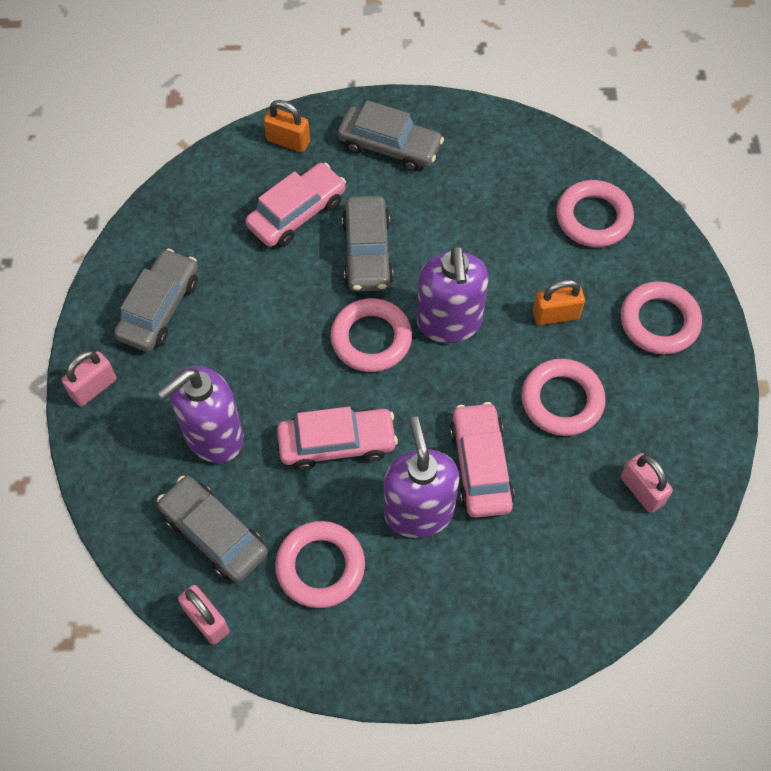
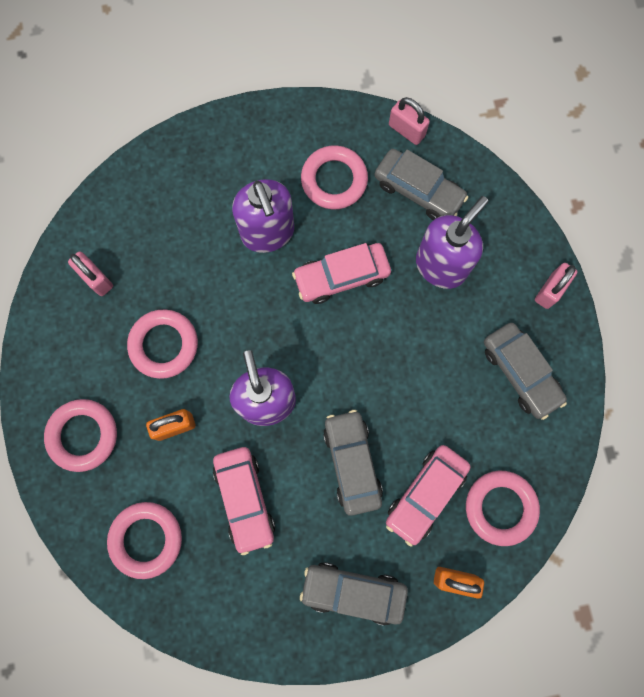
camera: 170 degrees right, 15 degrees up
(159, 308) = (520, 372): grey car -> grey car turned 45 degrees counterclockwise
(371, 339) = (332, 374): pink ring -> pink ring (500, 507)
(480, 466) = (225, 277): pink car -> pink car (245, 499)

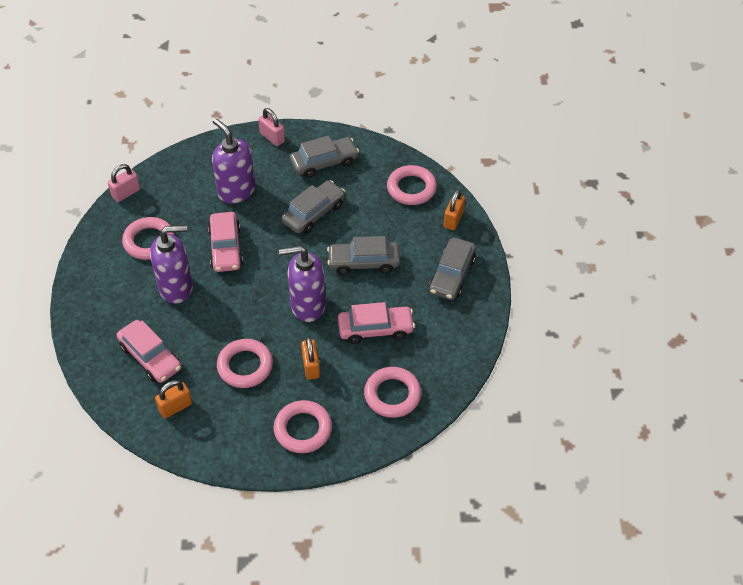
camera: 80 degrees left, 25 degrees down
(96, 279) = (175, 407): pink padlock -> orange padlock
(418, 191) = (175, 194): grey car -> grey car (314, 213)
(425, 494) = (394, 225): pink car -> pink car (150, 357)

